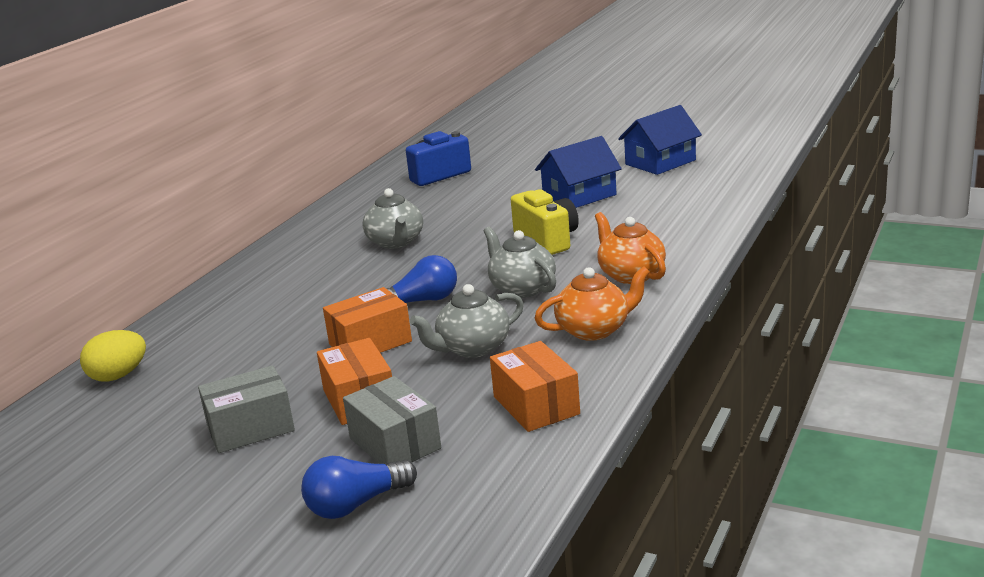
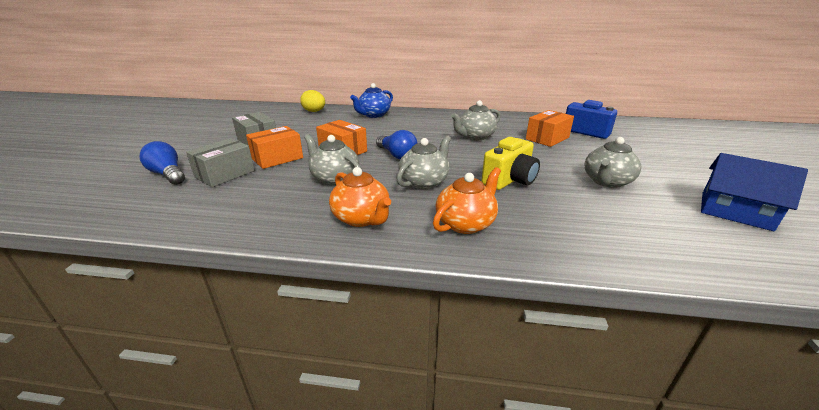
camera: 70 degrees right, 5 degrees up
(211, 314) = (373, 115): none -> blue teapot
(536, 405) = (251, 210): orange box -> orange box (547, 138)
(579, 195) = (606, 181): blue house -> grey teapot

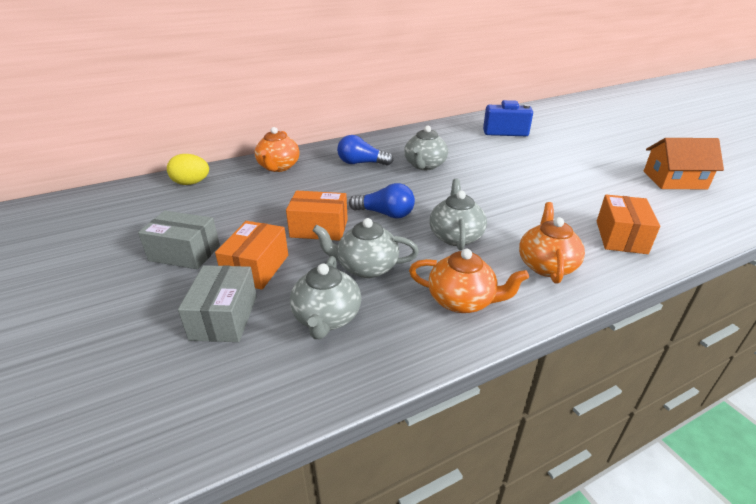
camera: 35 degrees left, 5 degrees up
(168, 174) = (137, 354): blue light bulb -> blue light bulb (361, 163)
(373, 115) = (278, 167): blue teapot -> orange teapot
(510, 180) = (518, 206): yellow camera -> none
(547, 138) = (485, 149): orange box -> orange box (621, 237)
(606, 181) = (581, 181): grey teapot -> grey teapot (326, 318)
(735, 211) = (674, 180): blue house -> orange house

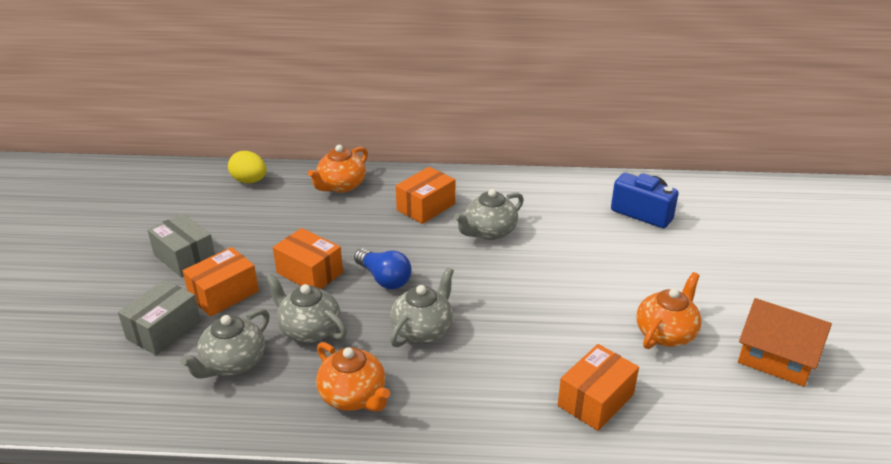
camera: 30 degrees right, 0 degrees up
(361, 163) = (426, 207): blue light bulb -> orange box
(546, 265) = (473, 396): orange teapot -> orange teapot (666, 333)

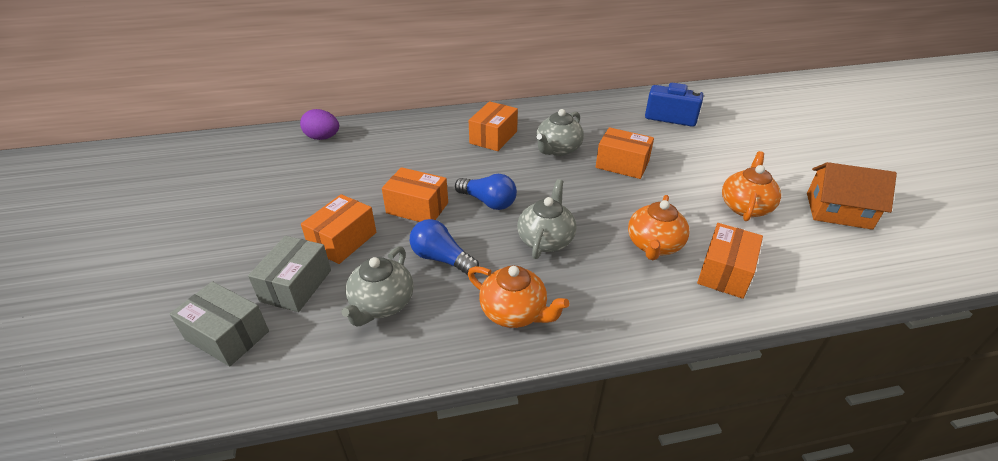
camera: 15 degrees left, 5 degrees up
(185, 257) = (288, 214): grey box -> grey box (227, 335)
(249, 181) = (323, 138): yellow egg -> purple egg
(309, 329) = (441, 258): grey teapot -> blue light bulb
(341, 186) = (410, 130): orange teapot -> orange teapot (654, 245)
(552, 261) = (622, 164): none -> orange box

